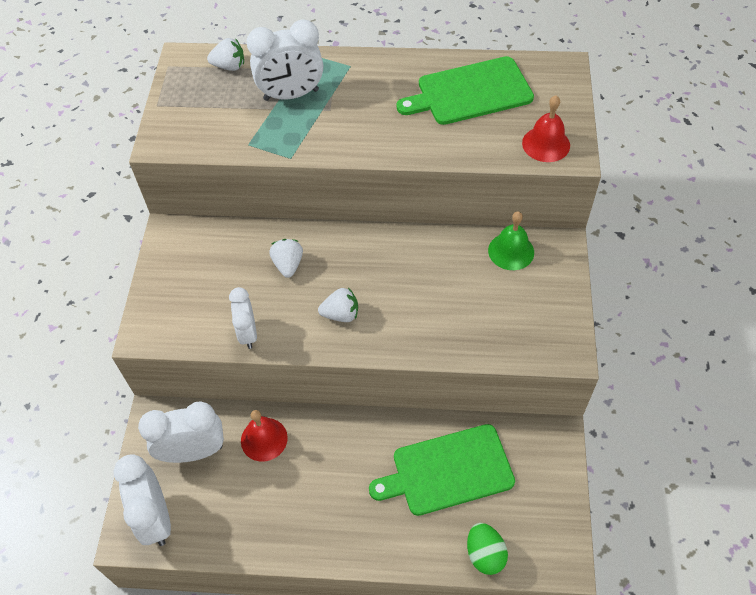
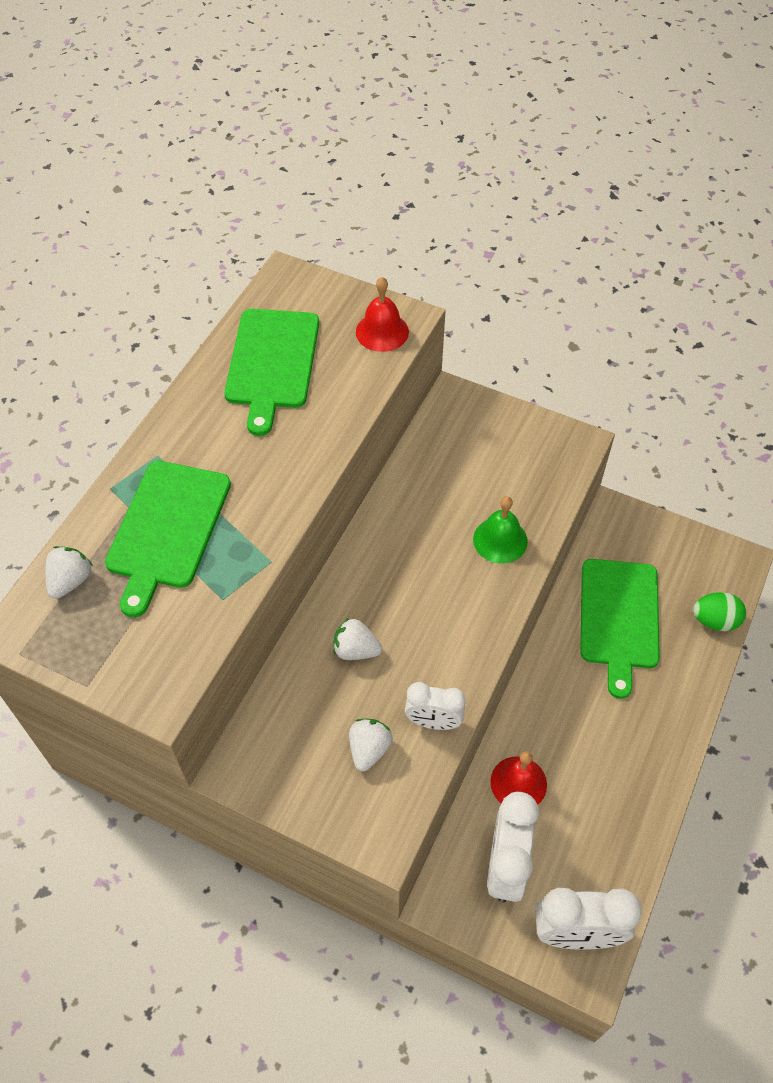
camera: 70 degrees left, 0 degrees up
(291, 95) = (167, 529): white clock -> green cutting board
(341, 314) = (449, 619): white strawberry -> white strawberry (369, 749)
(511, 251) = (440, 439): green bell -> green bell (500, 540)

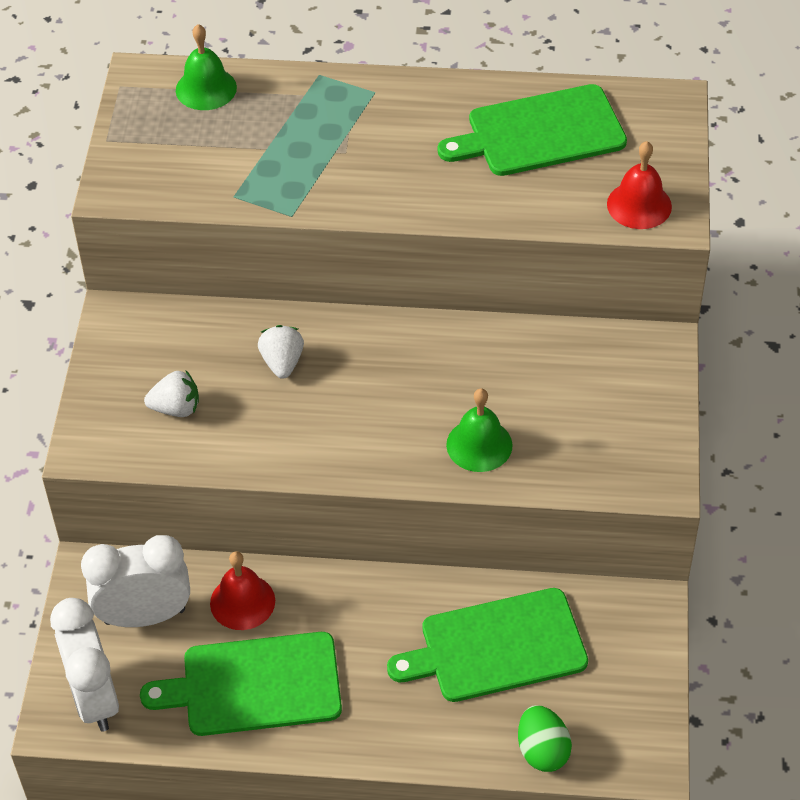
camera: 70 degrees right, 5 degrees down
(71, 581) = (206, 88): white strawberry -> green bell
(167, 529) = (292, 130): green cutting board -> green cutting board (254, 685)
(433, 722) = (227, 450): white clock -> none

